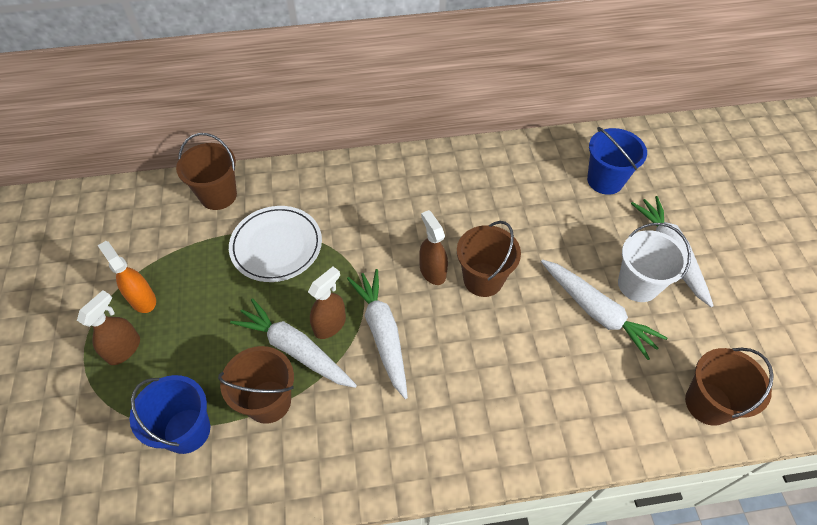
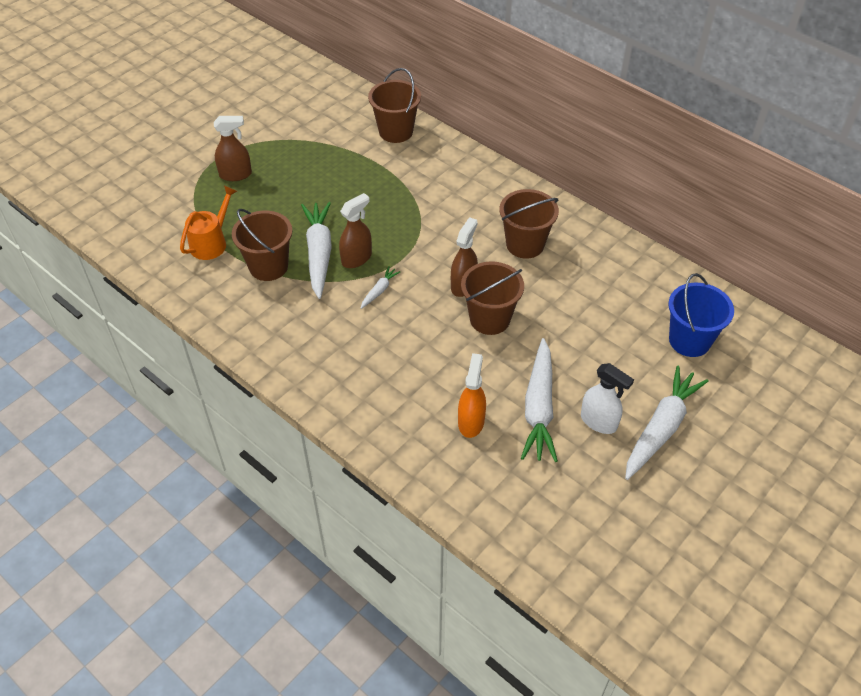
camera: 50 degrees right, 5 degrees down
(142, 299) = (277, 156): orange spray bottle -> orange spray bottle (471, 422)
(187, 430) = (212, 242): blue bucket -> orange watering can
(276, 246) = (389, 188): white plate -> none
(330, 324) = (356, 258): brown spray bottle -> brown spray bottle turned 45 degrees counterclockwise
(382, 334) = (379, 291): white carrot -> white carrot, size x0.46
(638, 284) = (599, 422): white bucket -> white spray bottle
(708, 403) = (529, 529): brown bucket -> brown bucket (525, 244)

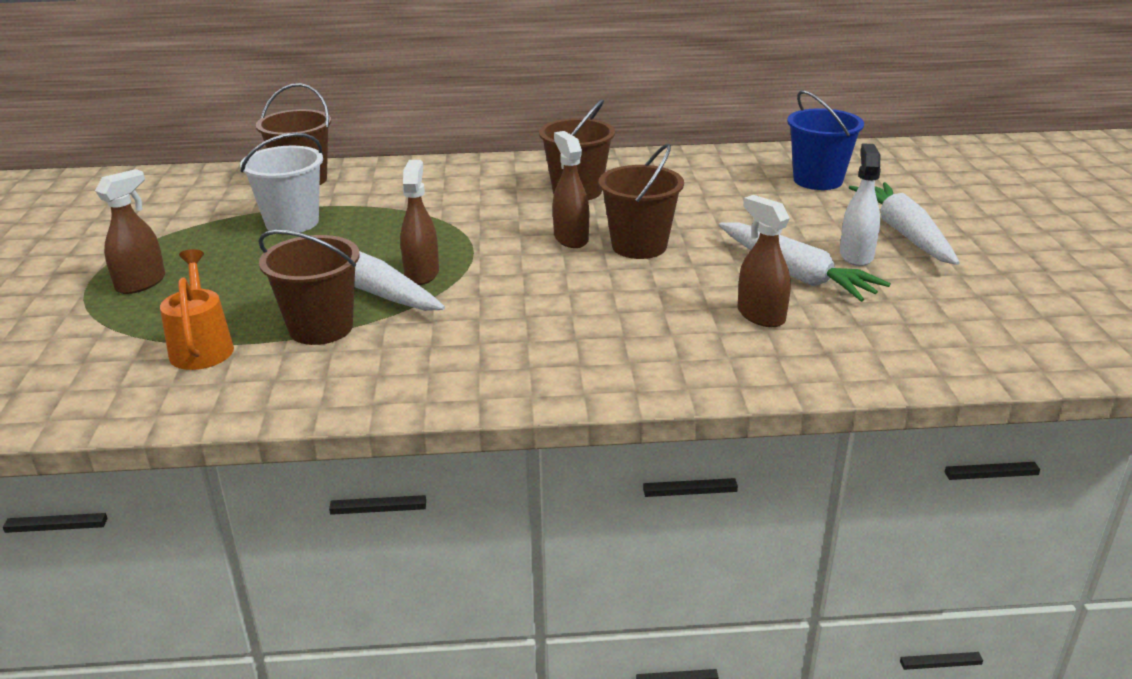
camera: 45 degrees left, 20 degrees down
(348, 169) = (292, 222): none -> white bucket
(379, 291) = (492, 282): white carrot -> none
(471, 422) = (760, 315): orange spray bottle -> brown spray bottle
(599, 422) = (856, 255): white spray bottle -> white spray bottle turned 75 degrees counterclockwise

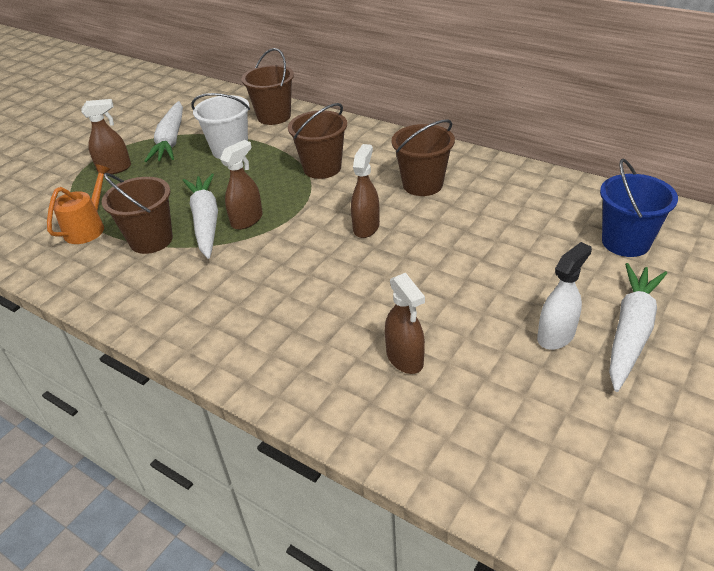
camera: 40 degrees right, 10 degrees up
(639, 246) = (402, 253): brown bucket -> brown bucket (322, 168)
(760, 315) = (405, 358): brown spray bottle -> brown spray bottle turned 150 degrees clockwise
(795, 274) = (481, 331): white carrot -> white carrot (171, 140)

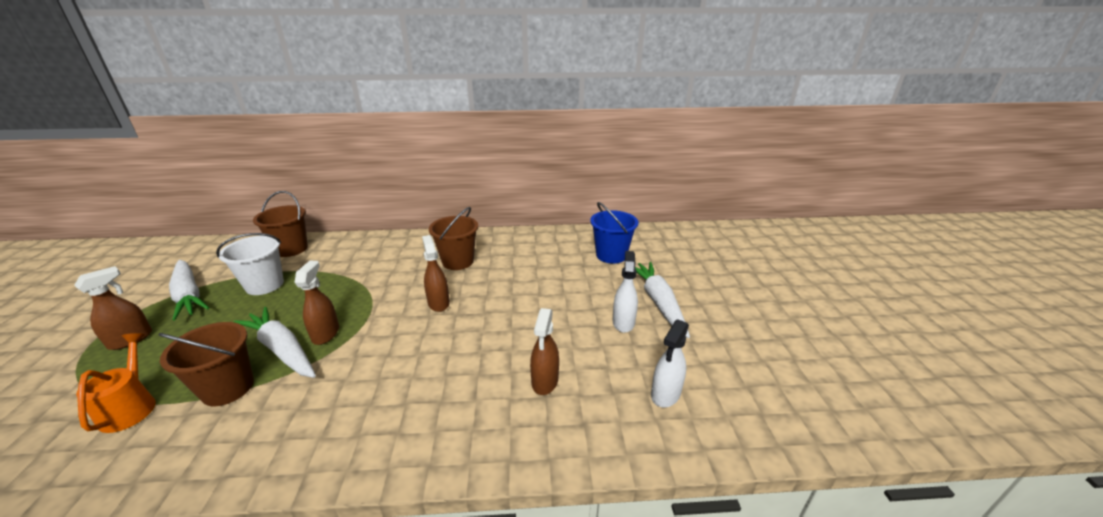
camera: 40 degrees left, 10 degrees down
(322, 168) = (367, 274): brown bucket -> none
(405, 358) = (545, 381): brown spray bottle -> brown spray bottle turned 75 degrees clockwise
(527, 439) = (665, 394): none -> white spray bottle

